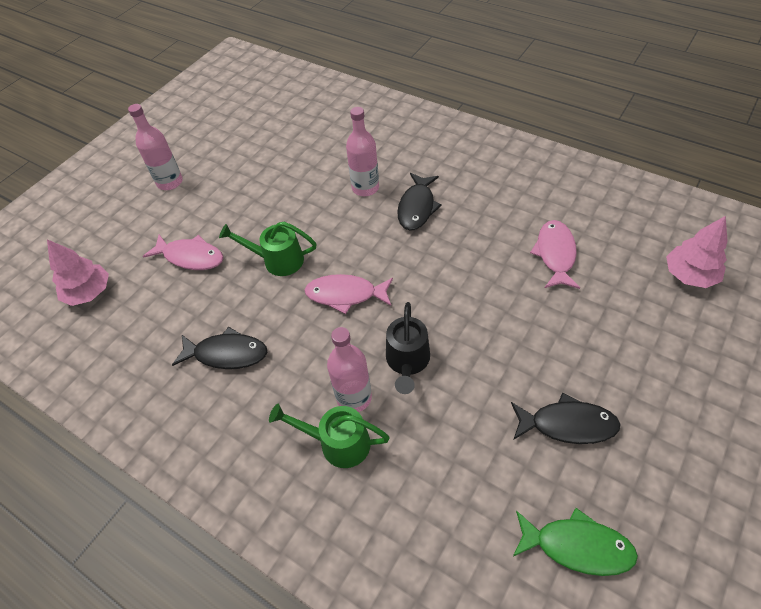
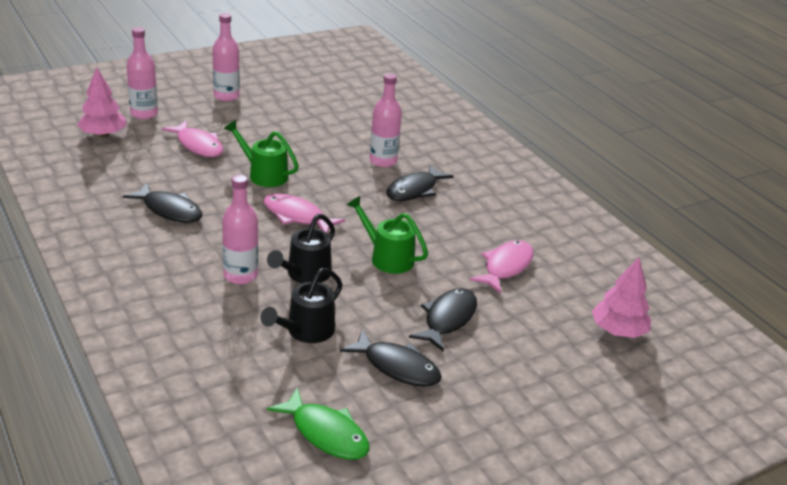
camera: 20 degrees right, 20 degrees down
(108, 244) = (144, 114): none -> pink bottle
(337, 443) = (201, 293): green watering can -> green watering can (386, 257)
(462, 431) = (305, 331): none -> black watering can
(560, 342) = (448, 319): none -> black fish

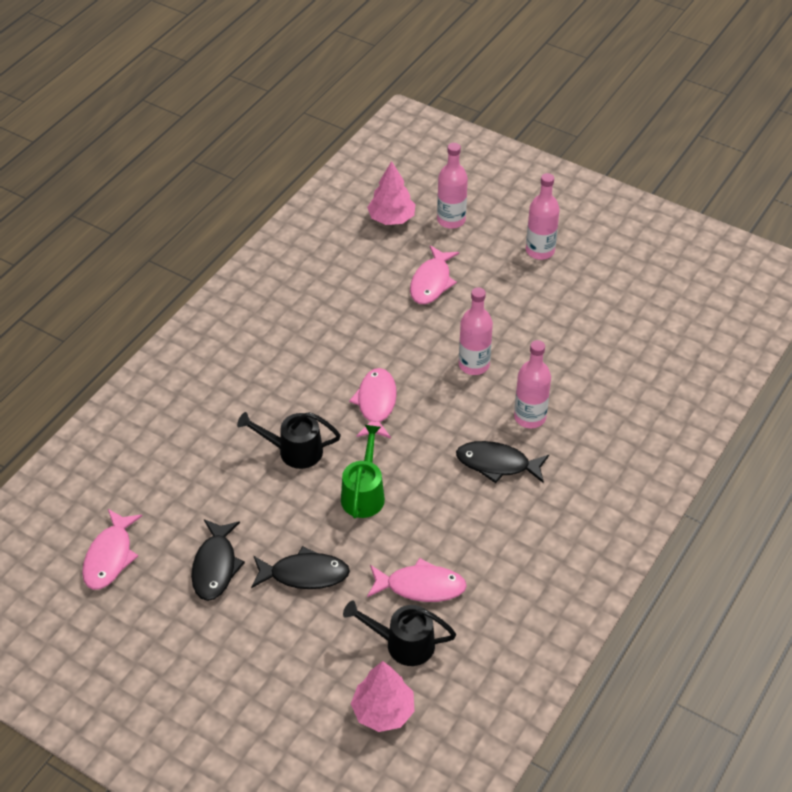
camera: 65 degrees right, 15 degrees up
(169, 210) = (315, 322): black fish -> none
(240, 275) = (261, 412): pink bottle -> pink bottle (474, 365)
(263, 174) = (424, 348): green watering can -> none
(305, 331) = (218, 488): black watering can -> black watering can (402, 644)
(326, 433) = (110, 557): green fish -> pink fish

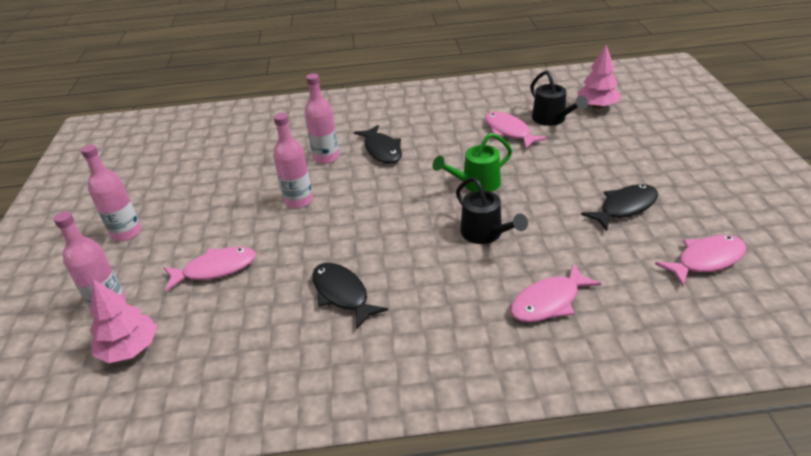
camera: 125 degrees left, 10 degrees down
(304, 574) = (568, 171): black fish -> black fish (342, 294)
(376, 403) = (390, 222): pink fish -> pink fish (548, 302)

